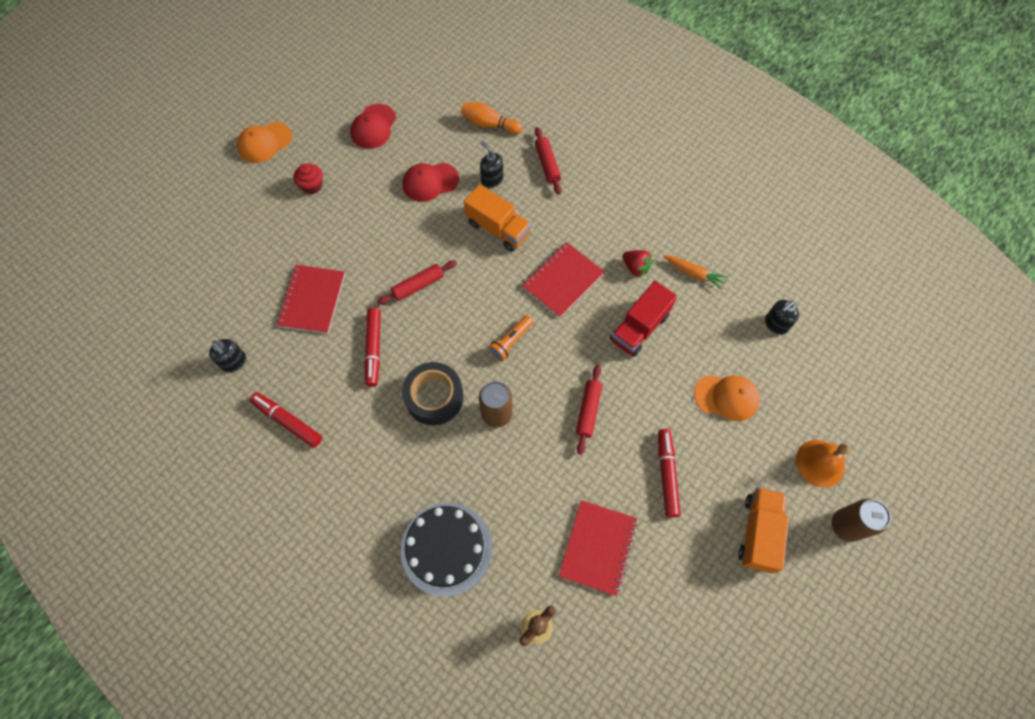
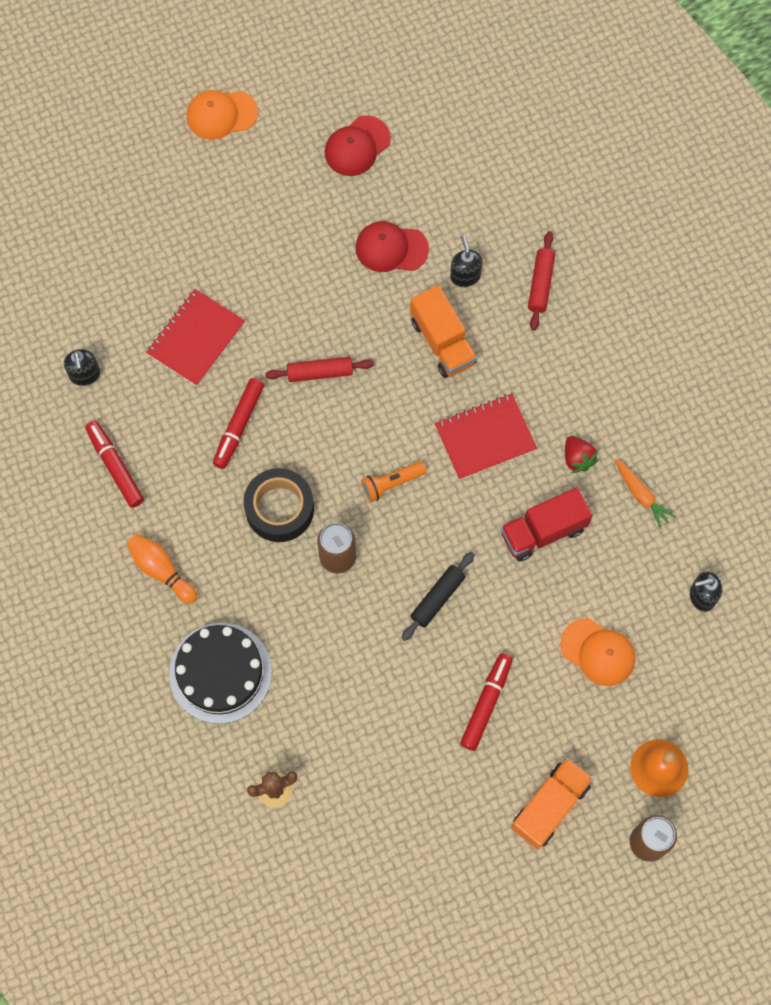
camera: 25 degrees right, 5 degrees up
(312, 186) = (253, 195): red cupcake -> none
(489, 124) = (497, 201): orange bowling pin -> orange bowling pin (161, 570)
(588, 411) = (437, 598): red rolling pin -> black rolling pin
(597, 547) = (374, 743): red notebook -> none

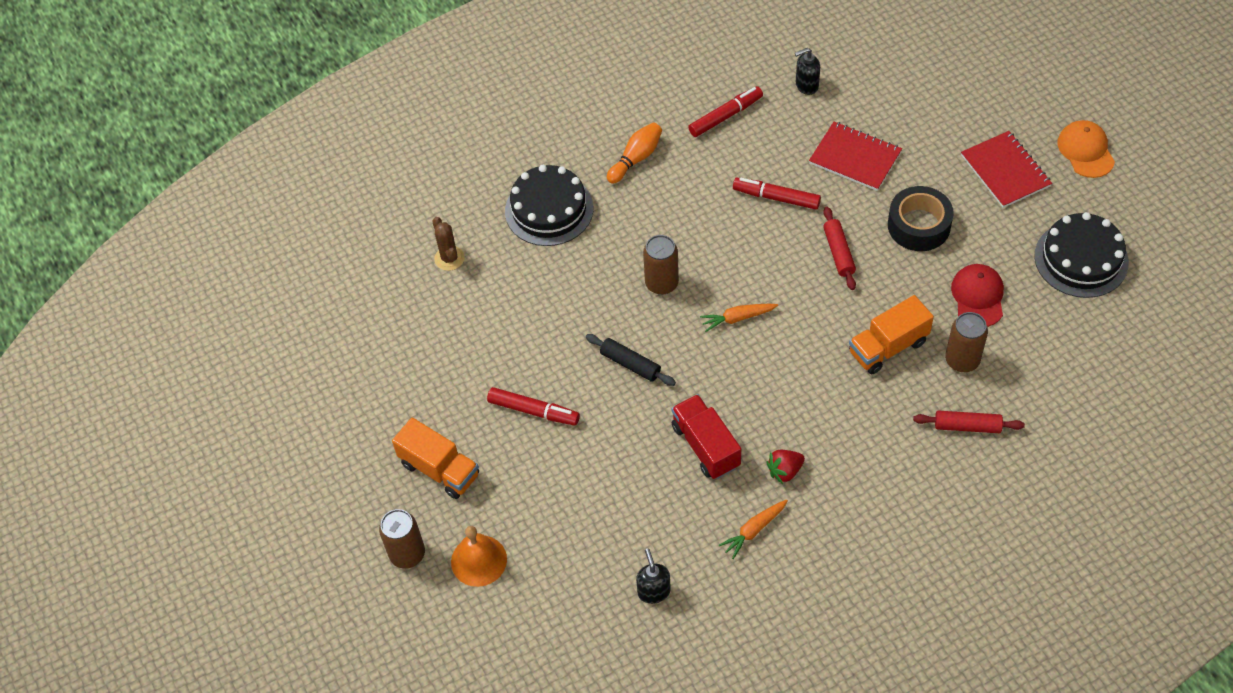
camera: 90 degrees right, 15 degrees down
(279, 509) = (702, 236): black tape -> black tape (919, 225)
(357, 146) = (1081, 259): red cap -> black cake
(391, 483) = (737, 318): orange flashlight -> orange carrot
(465, 276) = (962, 360): black soap dispenser -> brown can
(485, 437) = (794, 390): red notebook -> red notebook (1005, 171)
(598, 652) = (589, 501): orange cap -> none

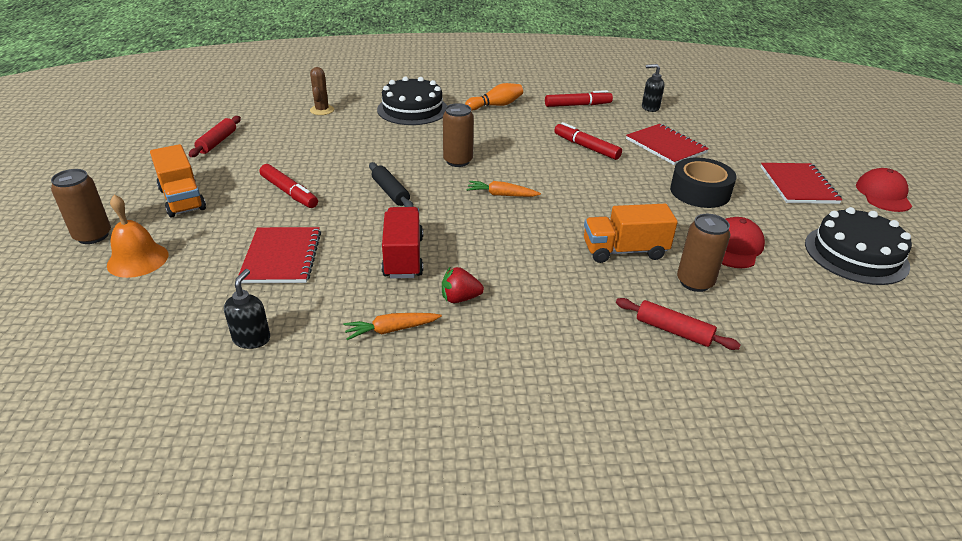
camera: 20 degrees right, 20 degrees down
(601, 497) = (281, 257): none -> red notebook
(838, 252) = (617, 186): red rolling pin -> red rolling pin (217, 142)
(1085, 151) = (883, 194): orange cap -> red cap

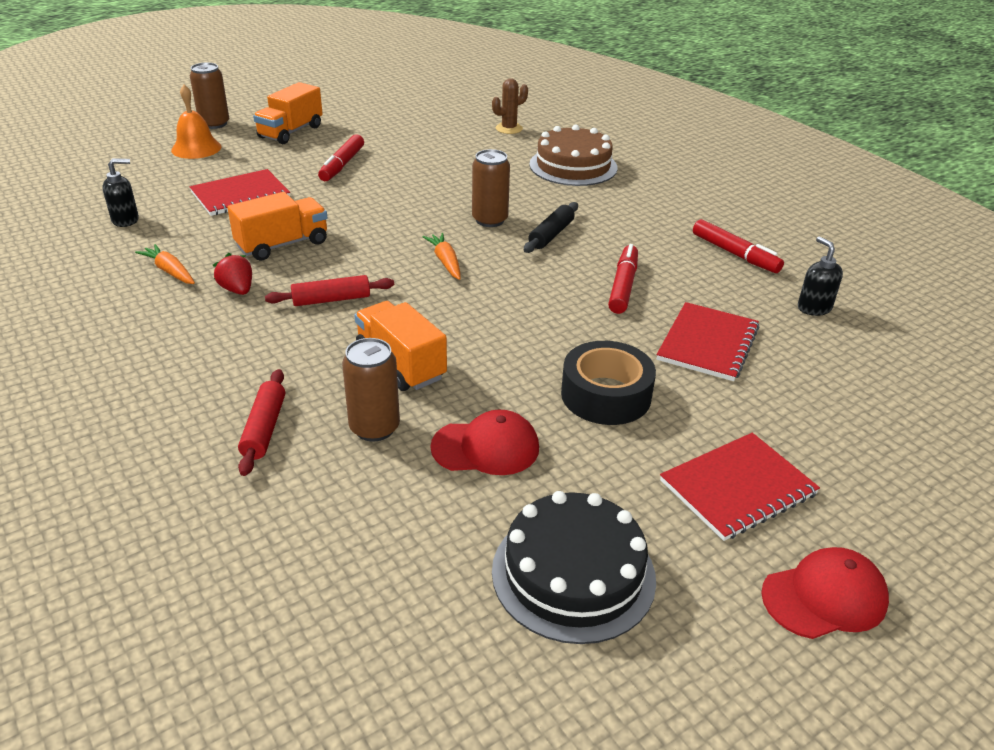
camera: 60 degrees right, 0 degrees up
(217, 142) = (393, 111): red rolling pin -> red rolling pin (331, 299)
(391, 192) = (389, 206): black rolling pin -> black rolling pin (551, 235)
(403, 257) = (282, 245): red truck -> orange truck
(412, 109) = (573, 166): black cake -> brown cake
(496, 105) = (652, 205): orange bowling pin -> none

